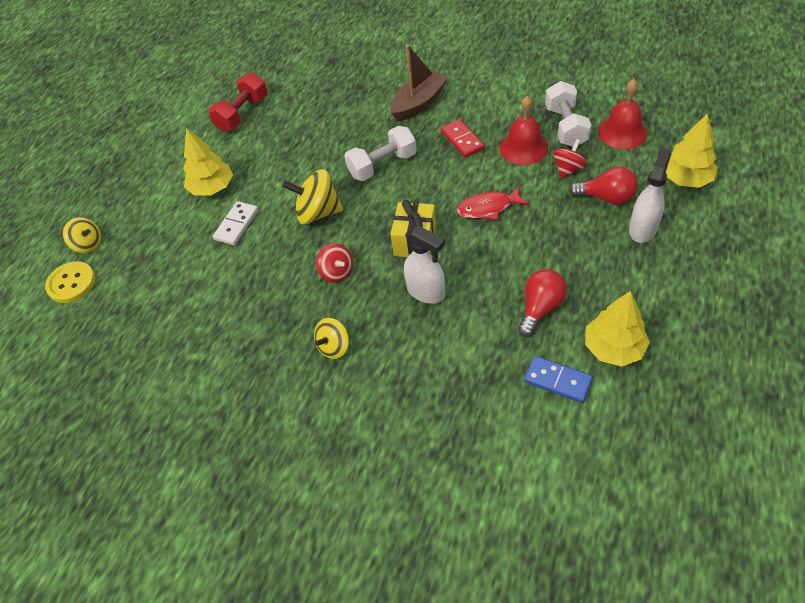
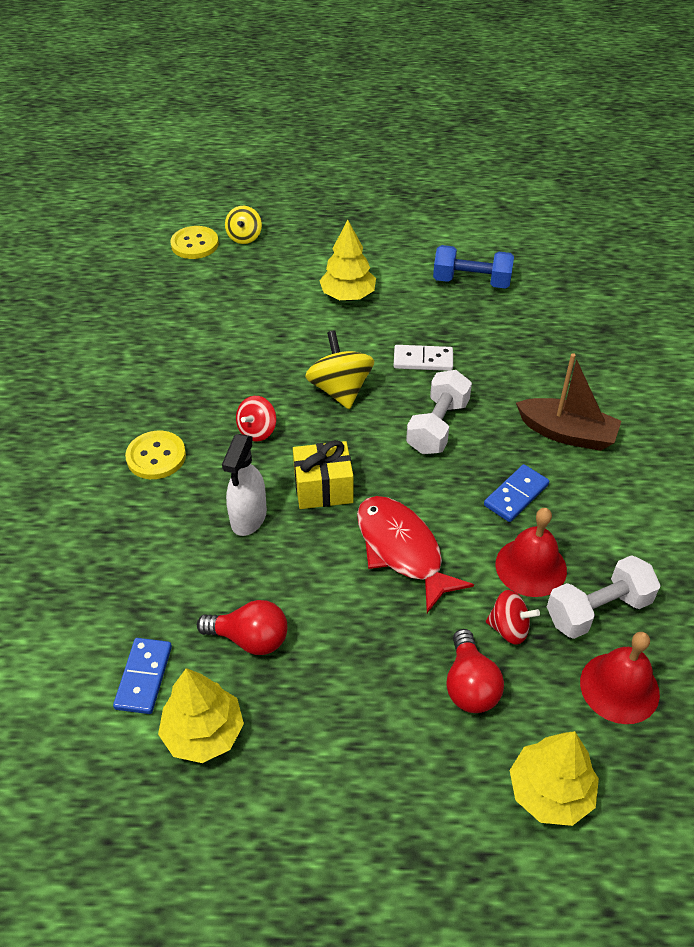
camera: 65 degrees right, 5 degrees down
(236, 225) = (301, 330): white domino -> white domino (423, 360)
(242, 114) = (471, 281): red dumbbell -> blue dumbbell
(334, 347) = (156, 456): yellow spinning top -> yellow button
(382, 165) = (437, 426): white dumbbell -> white dumbbell turned 75 degrees clockwise
(462, 140) = (516, 495): red domino -> blue domino
(488, 208) = (402, 550): red fish -> red fish, size x1.51
(642, 229) = (423, 742): white spray bottle -> none

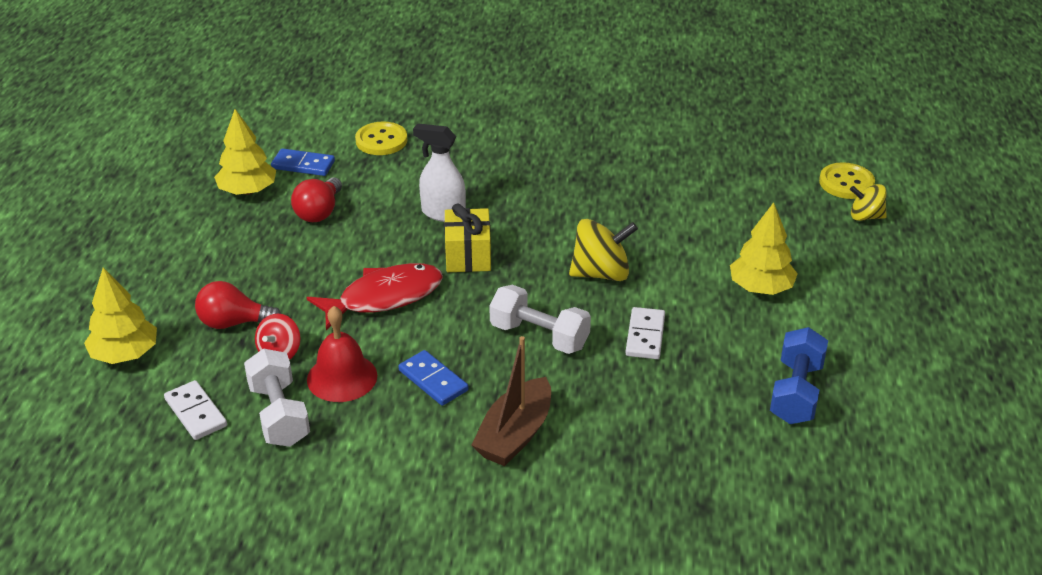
camera: 95 degrees right, 10 degrees down
(156, 456) = (524, 165): yellow button -> yellow button (381, 140)
(257, 431) = (548, 220): red spinning top -> none
(619, 687) = (195, 413): red bell -> white domino

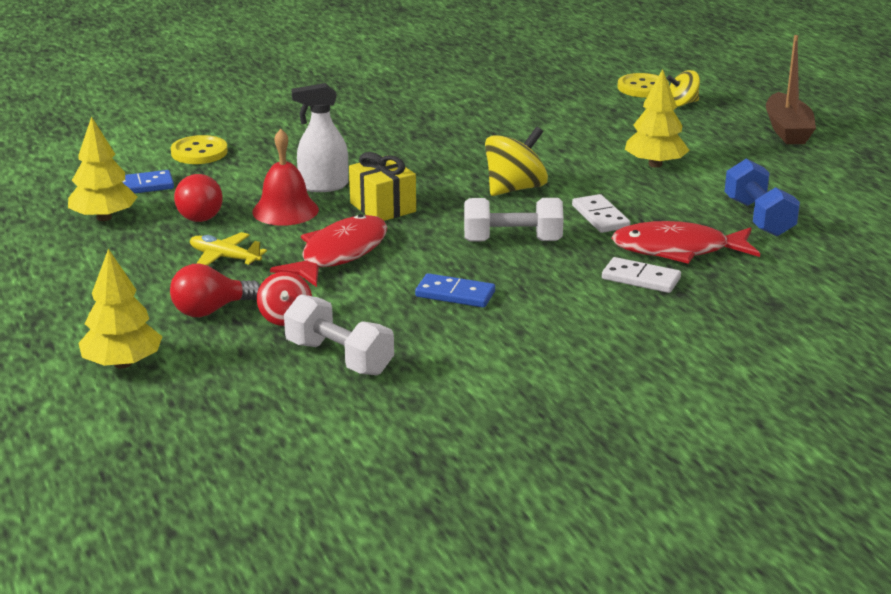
camera: 30 degrees left, 10 degrees down
(195, 413) = (253, 381): white domino -> white domino (641, 279)
(294, 268) = (224, 257): none -> yellow plane
(342, 377) = (367, 316): red bell -> red bell (285, 210)
(515, 434) = (570, 306): brown boat -> brown boat (787, 130)
(677, 404) = (677, 250): none -> red fish

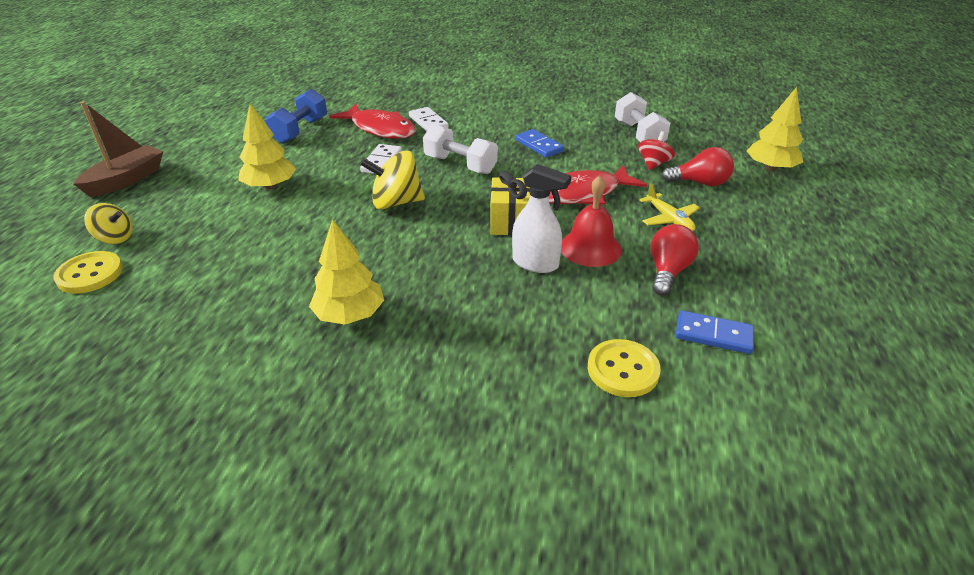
camera: 145 degrees left, 10 degrees up
(104, 217) = (762, 301): yellow tree -> yellow tree (350, 315)

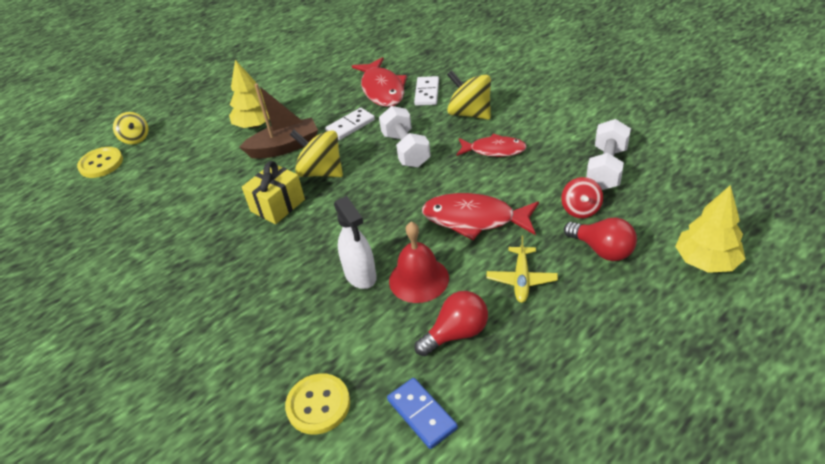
camera: 40 degrees right, 5 degrees up
(126, 180) = (181, 89): brown boat -> brown boat (284, 147)
(300, 130) = (323, 74): blue dumbbell -> none
(350, 315) = (199, 262): yellow tree -> none
(486, 127) = (470, 113): none -> yellow spinning top
(511, 222) = (385, 225): yellow gift -> yellow gift (277, 205)
(539, 145) = (494, 150): blue domino -> red fish
(653, 164) = (580, 209): red spinning top -> red spinning top turned 120 degrees clockwise

